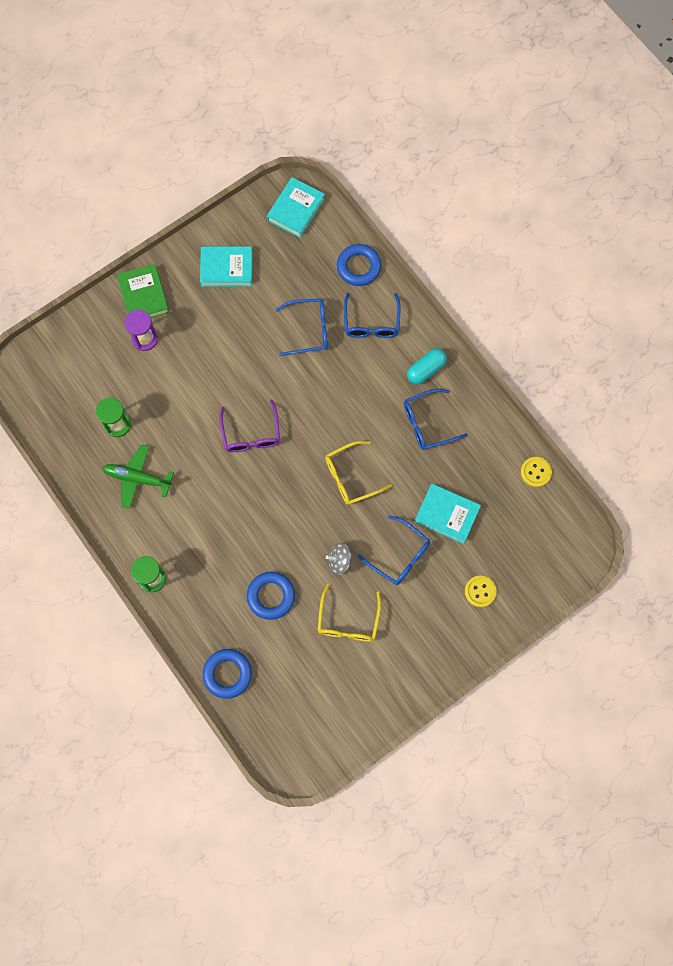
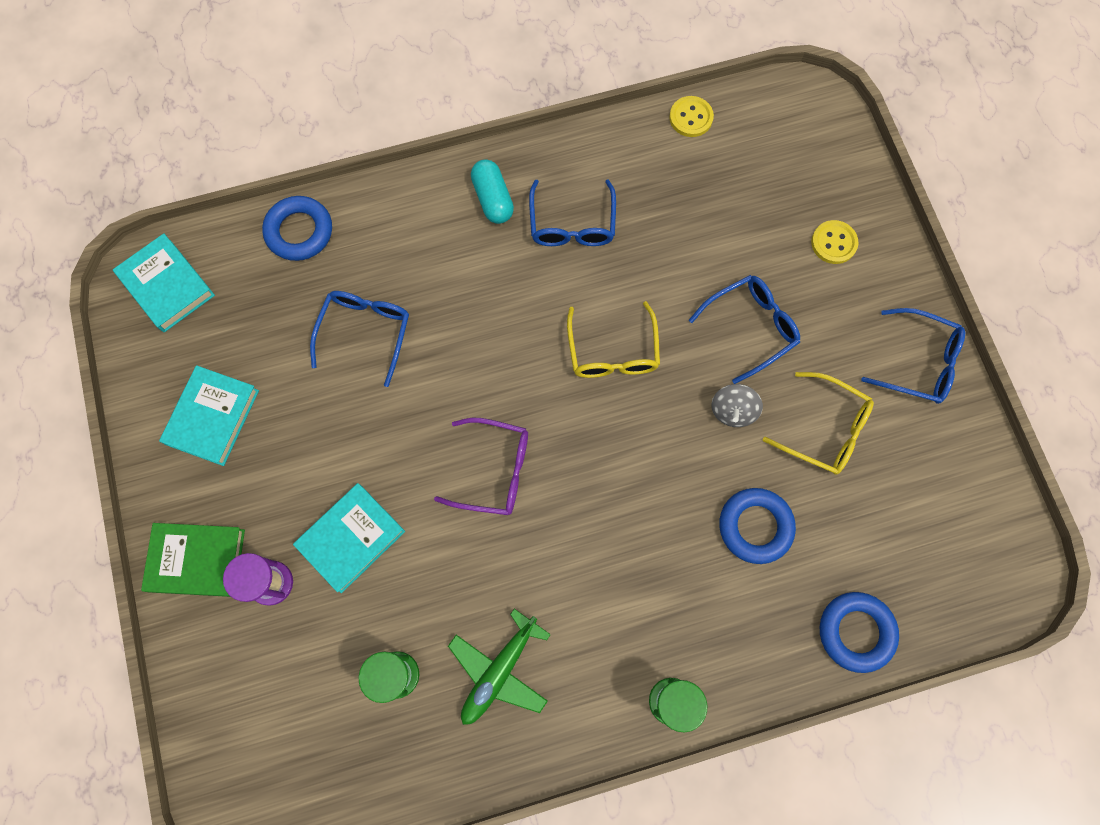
camera: 70 degrees left, 0 degrees up
(371, 323) = (392, 244): blue glasses -> blue glasses (919, 362)
(447, 514) = (712, 246): turquoise book -> turquoise book (351, 538)

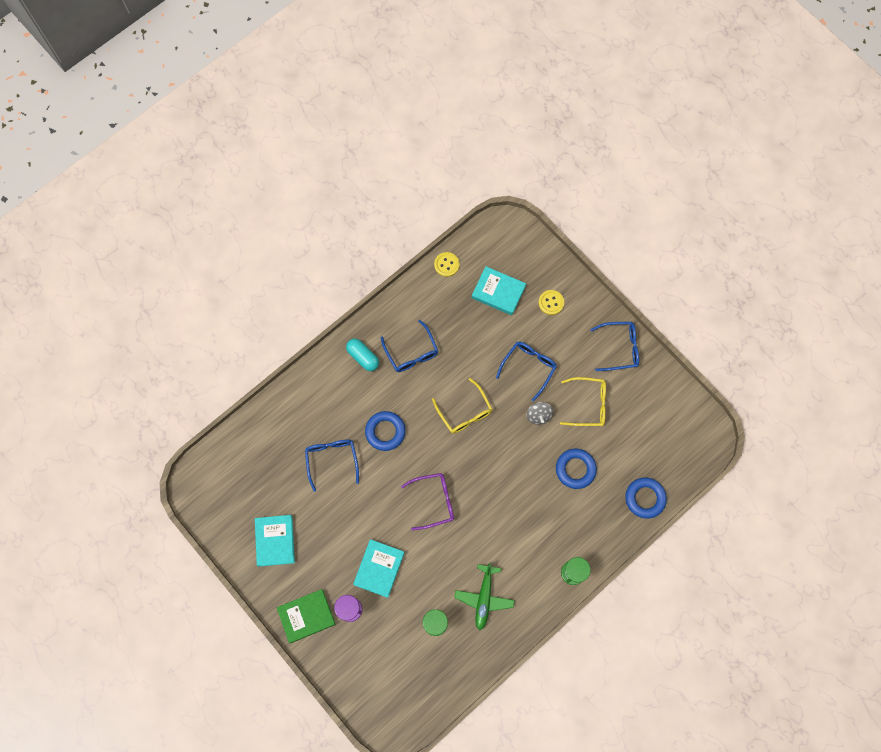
camera: 25 degrees left, 0 degrees up
(167, 286) = (212, 483): turquoise book -> turquoise book (498, 292)
(299, 231) = (268, 421): blue ring -> blue ring (385, 431)

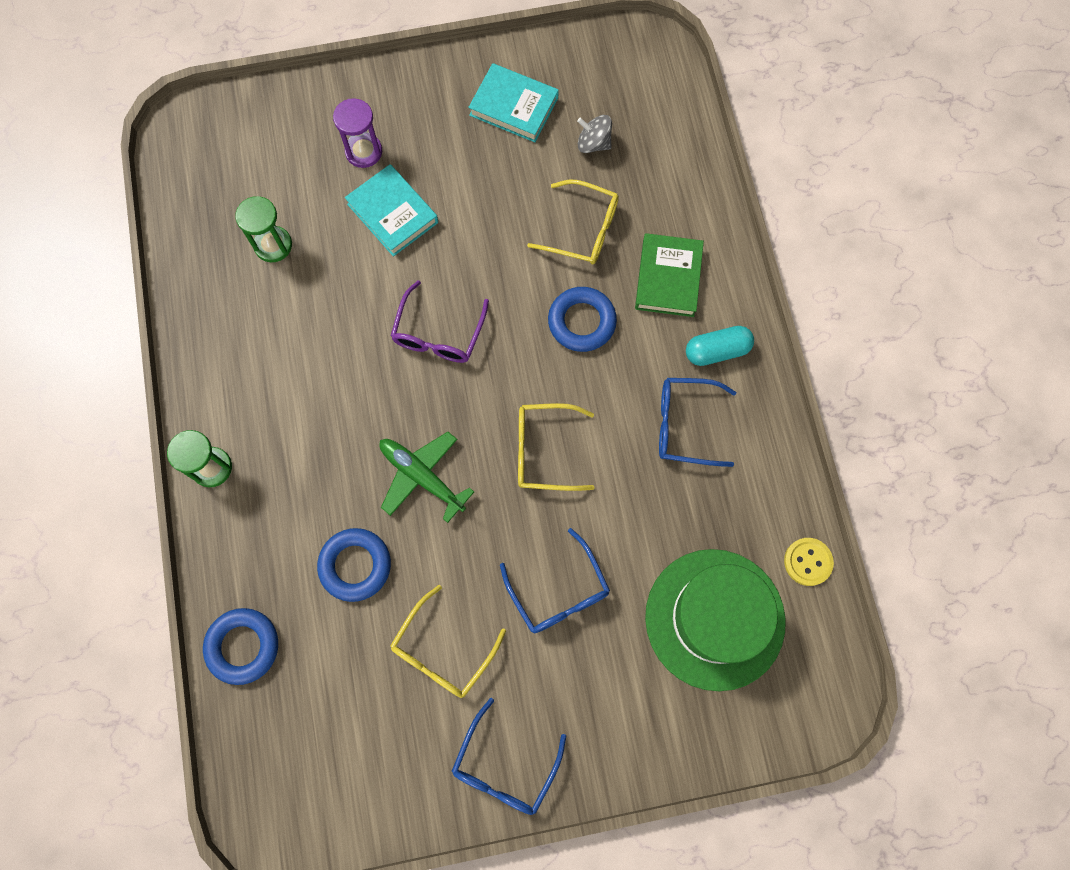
camera: 120 degrees right, 0 degrees up
(306, 616) = (390, 97): green book -> green book (668, 278)
(332, 460) = (583, 230): blue glasses -> yellow glasses
(484, 598) = (262, 326): green plane -> green plane (422, 476)
(498, 292) = (715, 619): turquoise book -> green hat
(539, 415) = (472, 560): grey spinning top -> grey spinning top (593, 143)
(551, 303) = (649, 697): yellow button -> none

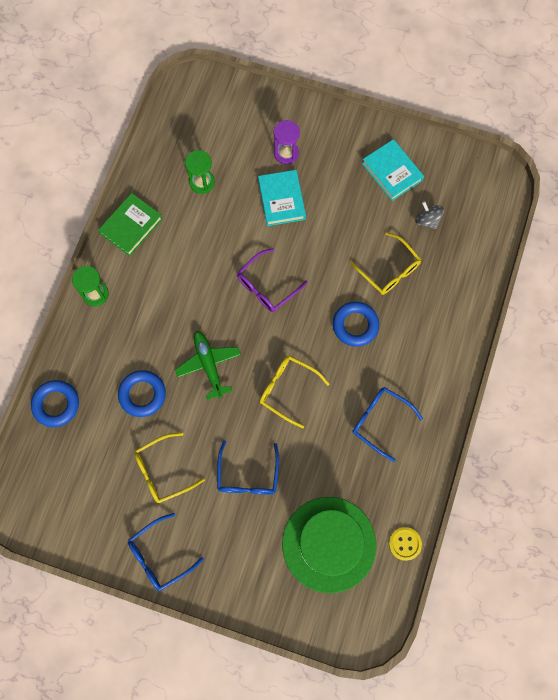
camera: 30 degrees right, 0 degrees up
(668, 278) = (423, 327): green book -> green book (131, 226)
(717, 351) = (426, 387): turquoise capsule -> none

